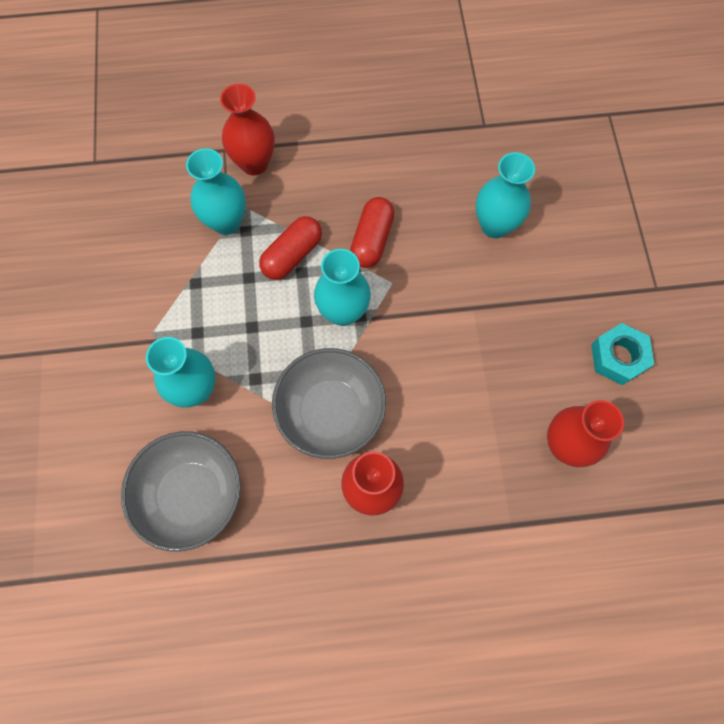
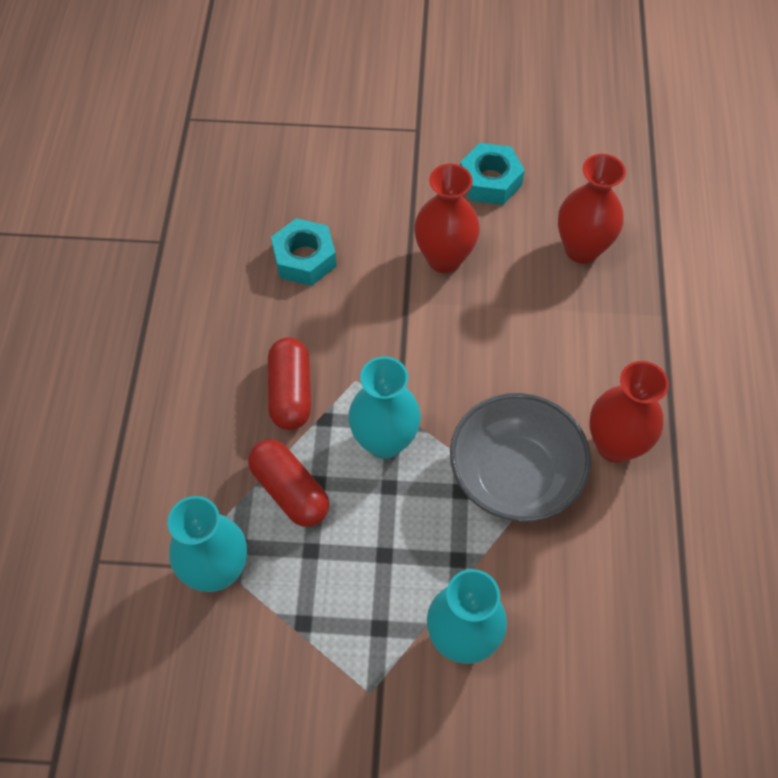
camera: 80 degrees left, 10 degrees down
(191, 495) = (604, 657): grey bowl -> none
(254, 163) = (132, 521): red vase -> red vase (444, 258)
(372, 240) = (290, 392): red capsule -> red capsule turned 60 degrees clockwise
(495, 225) = (304, 259): turquoise vase -> turquoise nut

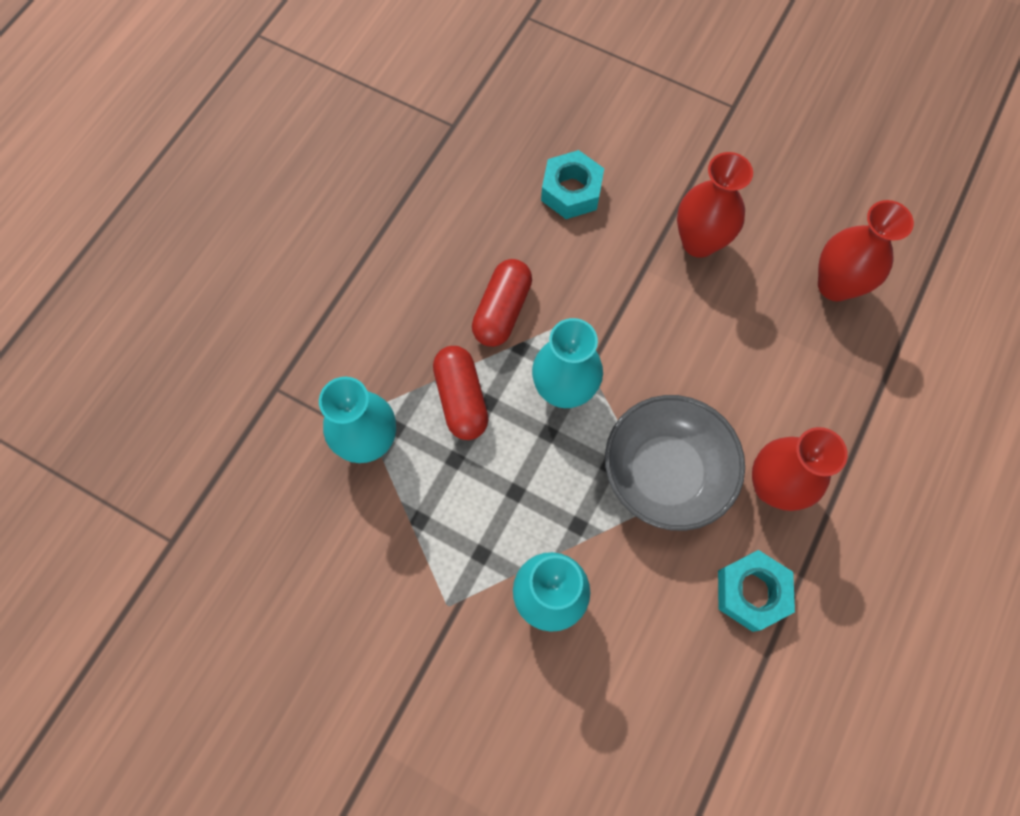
camera: 25 degrees right, 10 degrees up
(490, 181) = (779, 183): turquoise nut -> turquoise nut (751, 592)

